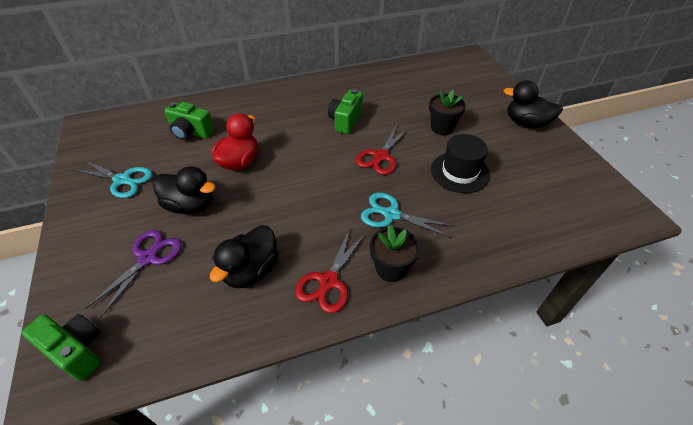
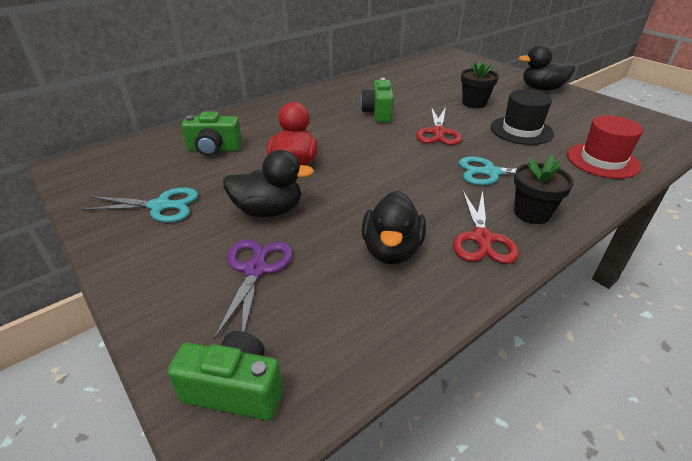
camera: 20 degrees left, 10 degrees down
(508, 228) = (602, 160): none -> red hat

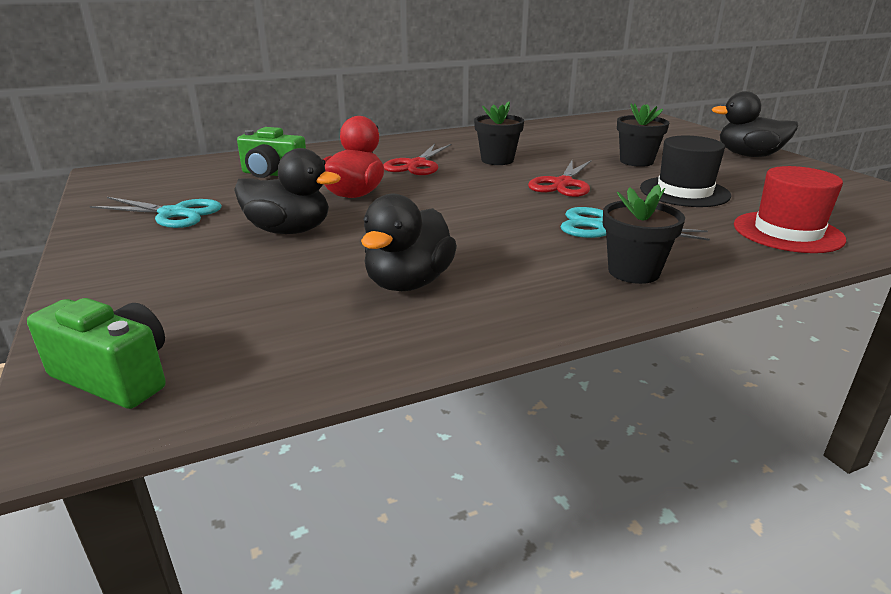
camera: 15 degrees right, 10 degrees down
(255, 270) = (229, 278): purple scissors -> none
(378, 113) = (497, 160): green camera -> black flower pot
(482, 238) = (540, 287): red scissors -> red scissors (417, 165)

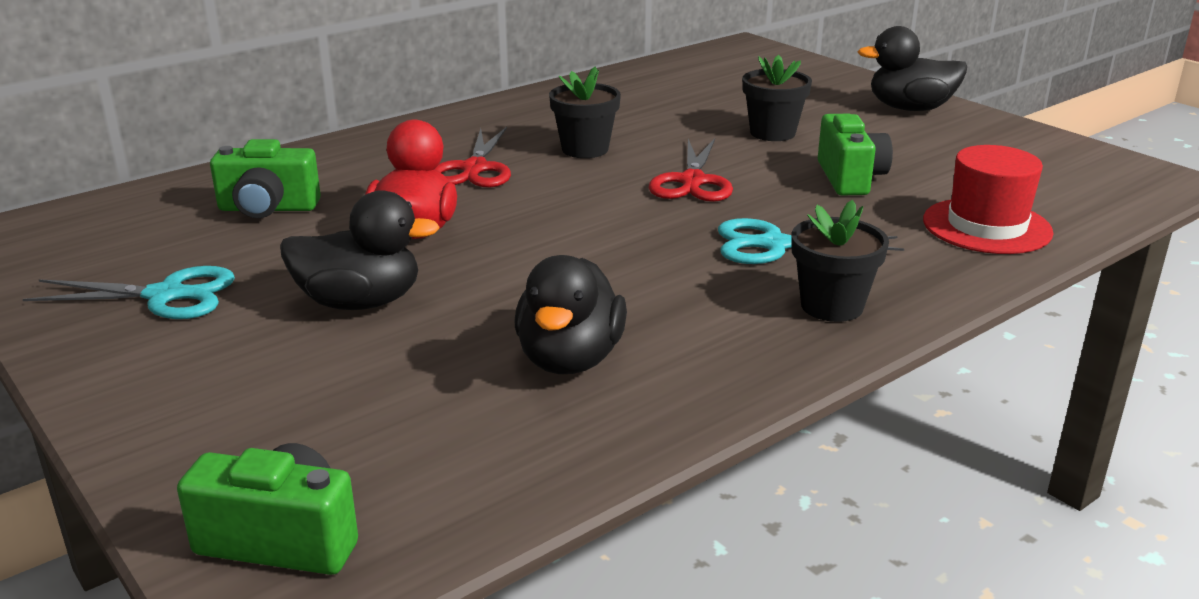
camera: 15 degrees left, 0 degrees up
(684, 192) = (850, 178): black hat -> green camera

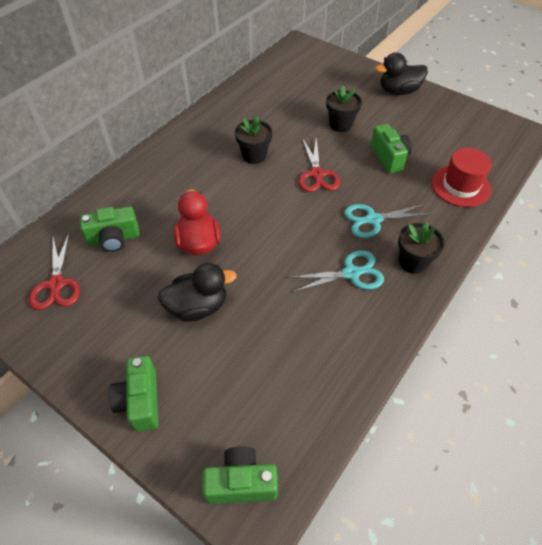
camera: 15 degrees left, 25 degrees up
(165, 295) = (98, 323): turquoise scissors -> turquoise scissors (351, 273)
(167, 398) = (140, 401): none -> green camera
(474, 169) = (205, 183): red scissors -> red scissors (56, 284)
(570, 359) = (313, 327): black duck -> none

